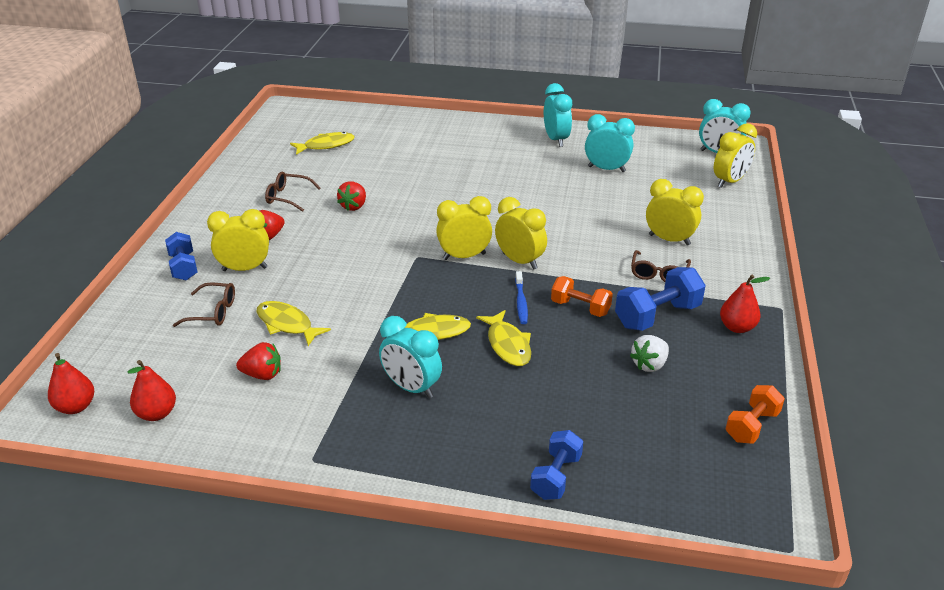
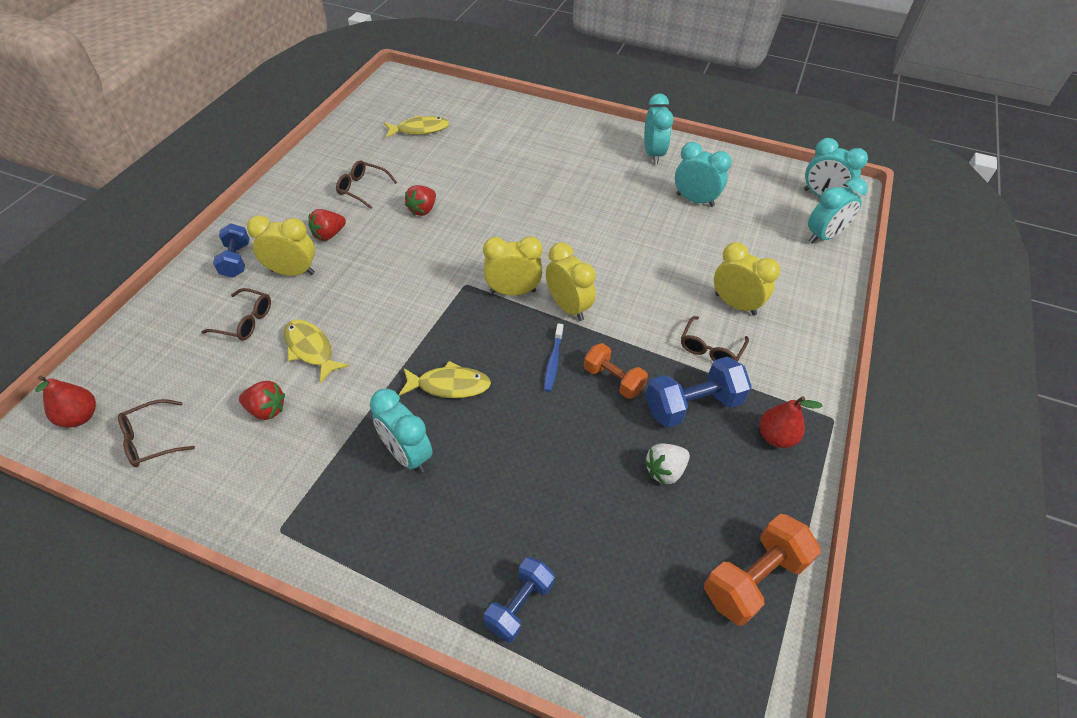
camera: 10 degrees right, 15 degrees up
(157, 413) = (151, 440): red pear -> brown glasses
(508, 345) = (522, 416): yellow fish -> none
(729, 182) = (824, 236): yellow clock -> turquoise clock
(751, 426) = (754, 578): orange dumbbell -> orange dumbbell, size x1.51

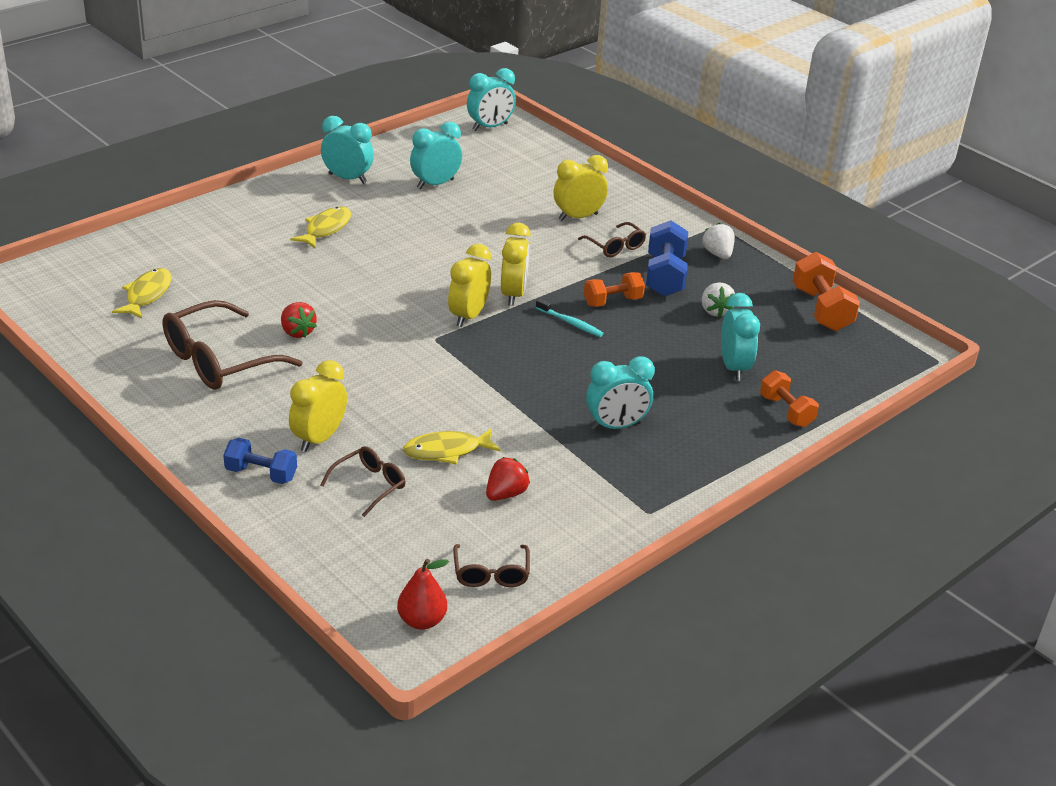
camera: 65 degrees left, 15 degrees down
(329, 235) = (278, 401): red strawberry -> none
(362, 188) = (218, 361): brown glasses -> brown glasses, size x1.88
(449, 385) = (556, 383): yellow fish -> yellow fish (326, 229)
(519, 605) = (786, 411): blue dumbbell -> orange dumbbell
(553, 361) = (570, 323): blue toothbrush -> turquoise toothbrush
(568, 307) = (513, 294): yellow clock -> yellow clock turned 105 degrees clockwise
(776, 437) = (718, 254): red pear -> white strawberry
(824, 236) = (537, 148): turquoise clock -> turquoise clock (734, 368)

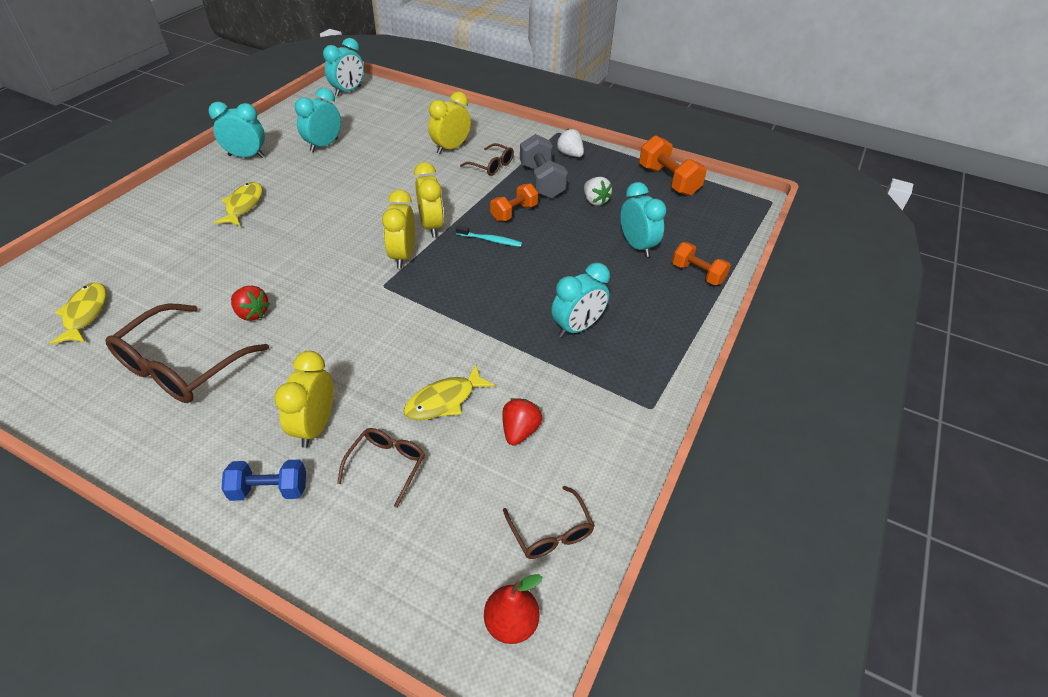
camera: 20 degrees left, 10 degrees up
(664, 276) = (541, 181): blue dumbbell -> grey dumbbell

